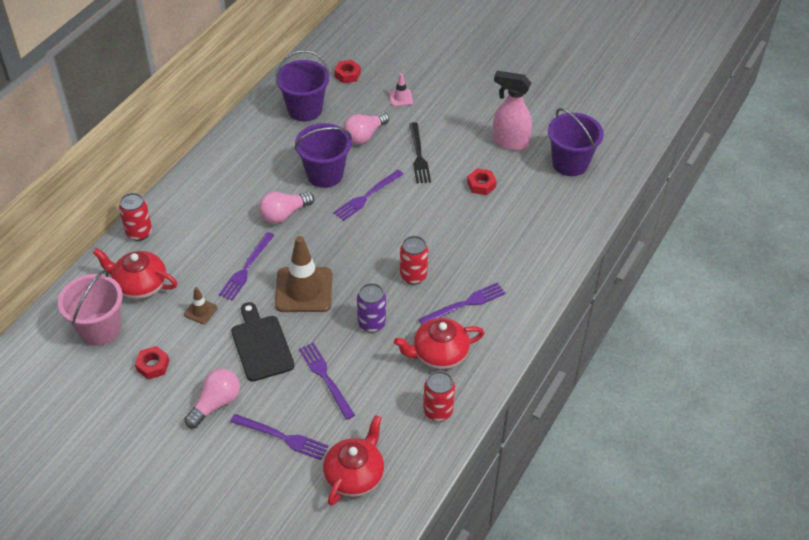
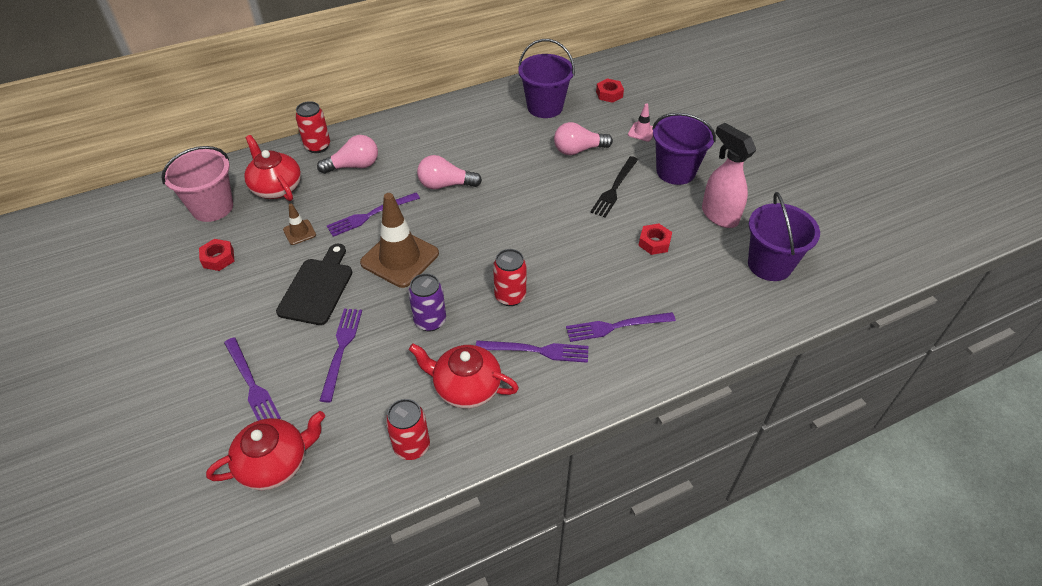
camera: 35 degrees right, 0 degrees up
(215, 404) = (230, 319): pink light bulb -> pink light bulb (354, 166)
(325, 174) = (512, 167): purple bucket -> purple bucket (675, 171)
(367, 196) = (533, 203): purple fork -> purple fork (616, 326)

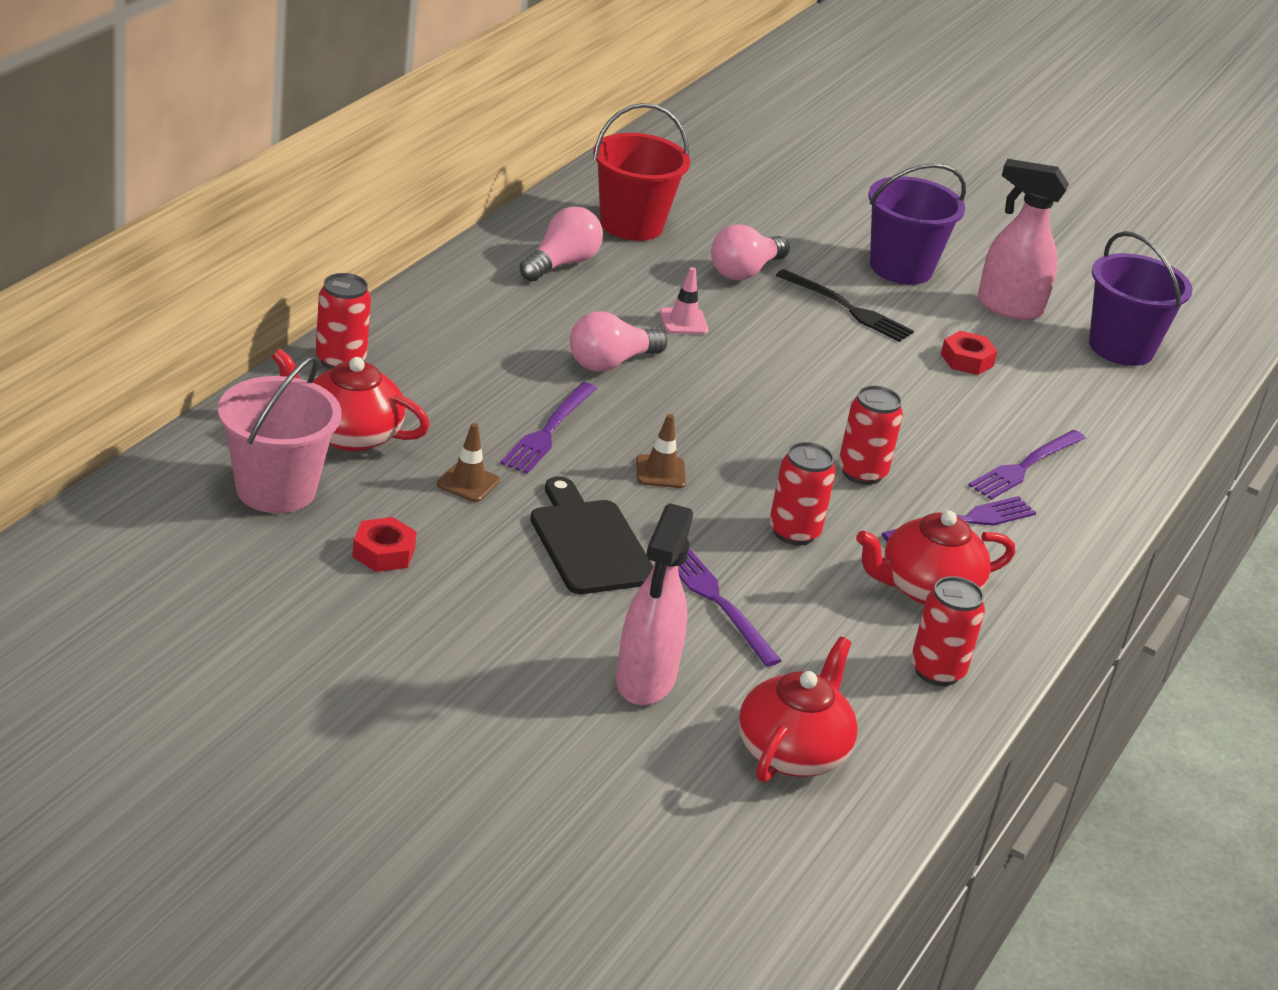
camera: 40 degrees left, 15 degrees down
(251, 384) = (645, 681): purple fork -> pink spray bottle
(354, 166) = (437, 373): pink light bulb -> pink light bulb (561, 264)
(400, 258) = (660, 472): brown traffic cone -> brown traffic cone, size x0.46
(430, 321) = (794, 532): purple can -> red can
(545, 107) = (631, 224): purple bucket -> red bucket
(609, 94) = (703, 187): red nut -> none
(614, 188) = (847, 308): black fork -> black fork turned 45 degrees counterclockwise
(642, 132) = (804, 228): pink traffic cone -> pink traffic cone (683, 321)

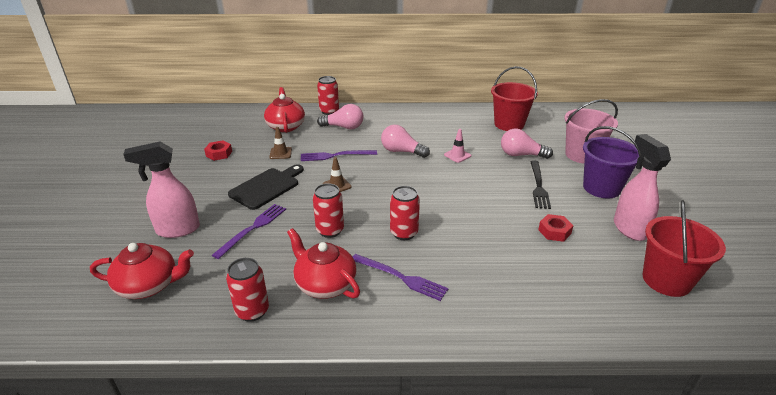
camera: 65 degrees right, 0 degrees up
(276, 489) = (238, 127): pink bucket -> pink bucket (582, 155)
(561, 264) = (455, 122): pink light bulb -> pink light bulb (343, 127)
(1025, 466) = (483, 282): purple fork -> none
(1121, 348) = (666, 280): purple bucket -> red bucket

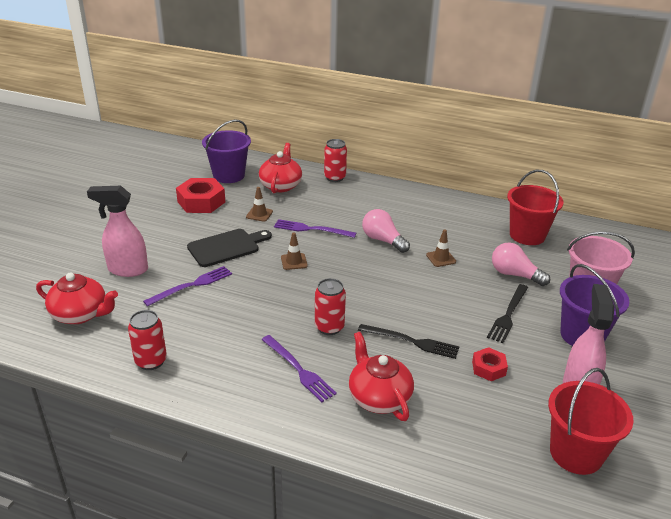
camera: 20 degrees right, 0 degrees up
(219, 154) = (201, 202): red nut -> red nut, size x1.79
(232, 127) = (229, 175): none -> purple bucket
(325, 284) = (226, 355): red teapot -> red teapot (379, 397)
(330, 230) = (260, 306): red can -> none
(343, 127) = (339, 199): pink light bulb -> none
(457, 155) = (441, 258): pink traffic cone -> brown traffic cone
(480, 226) = (411, 341): none -> black fork

